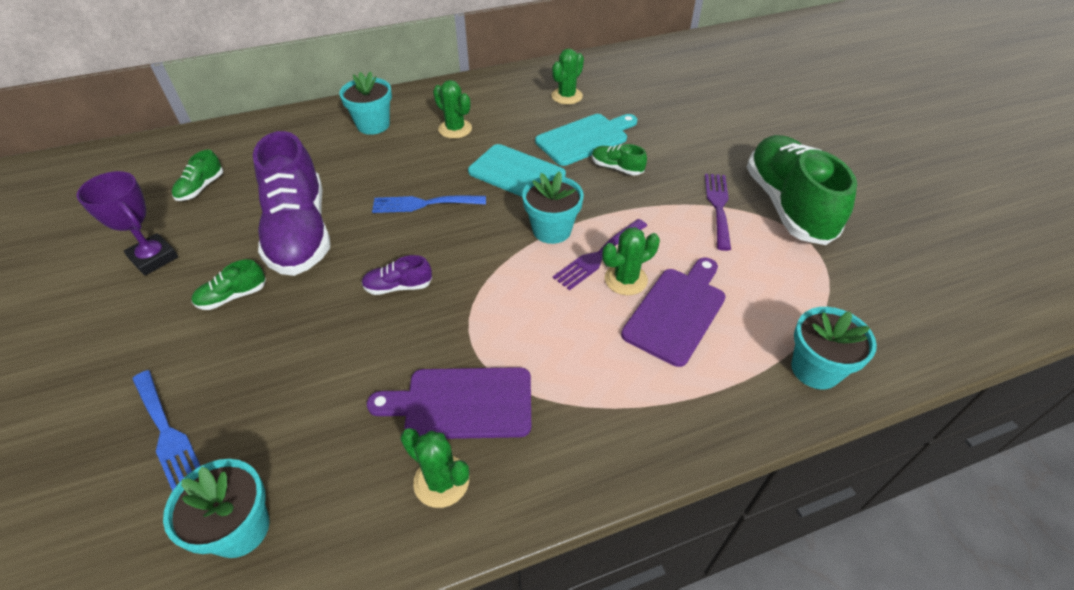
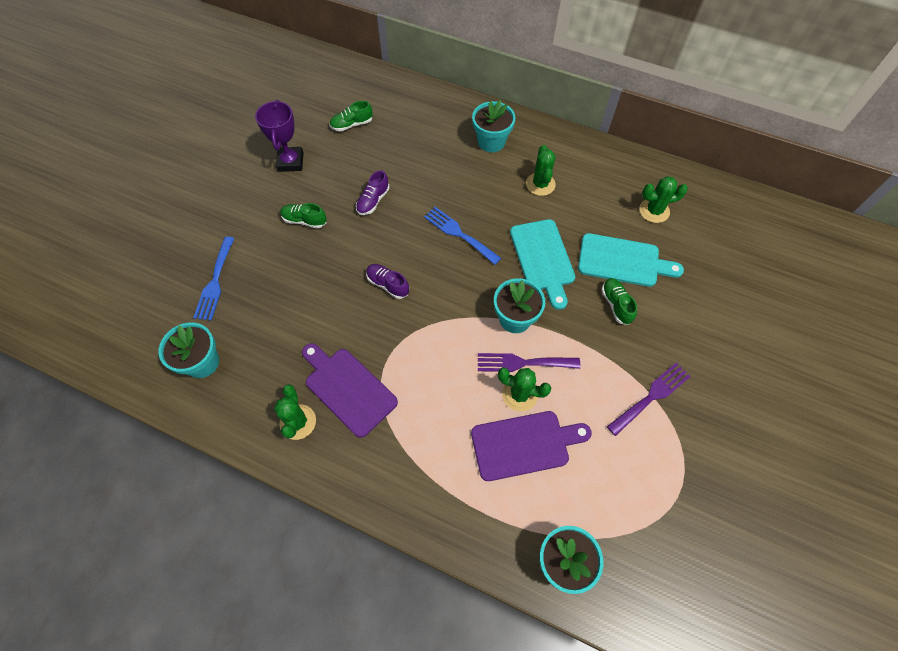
camera: 45 degrees right, 15 degrees up
(300, 232) = (373, 201): purple shoe -> purple shoe, size x0.42
(787, 205) = (707, 440): green shoe -> none

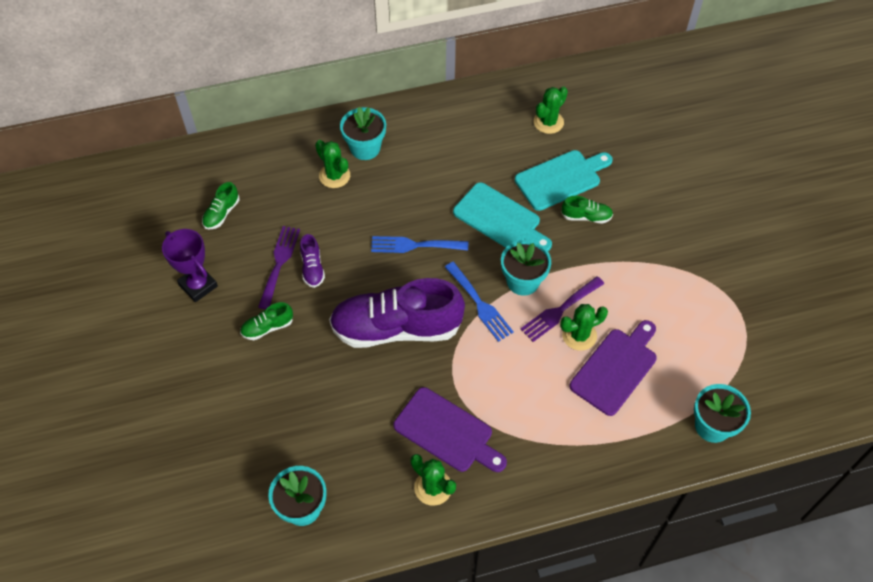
camera: 40 degrees left, 5 degrees down
(215, 282) = (241, 437): blue fork -> blue fork (480, 304)
(348, 389) = (447, 432): purple cutting board -> purple cutting board turned 150 degrees counterclockwise
(388, 284) = (396, 328): purple shoe -> purple shoe, size x2.40
(540, 184) = (441, 158): green cactus -> green cactus (334, 176)
(616, 304) = (586, 216): green shoe -> green shoe turned 150 degrees clockwise
(651, 396) = (669, 267): purple fork -> purple fork (279, 263)

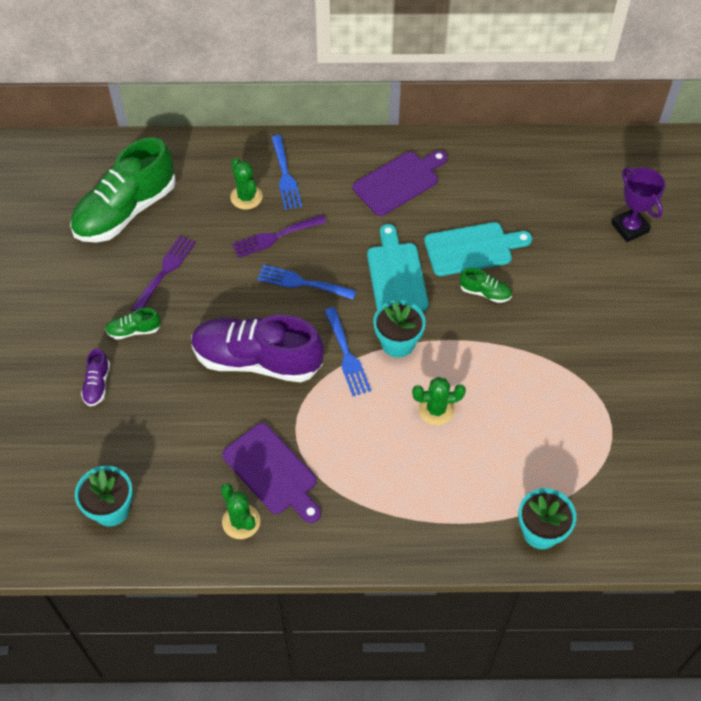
camera: 15 degrees right, 0 degrees up
(198, 285) = (82, 275): purple trophy -> purple trophy (630, 227)
(222, 213) = (126, 210): green shoe -> green shoe, size x2.40
(312, 268) = (195, 283): purple shoe -> purple shoe (97, 384)
(365, 148) = (285, 176): turquoise flower pot -> blue fork
(500, 219) = (396, 275): turquoise cutting board -> turquoise cutting board turned 150 degrees counterclockwise
(548, 122) = (479, 188): green cactus -> none
(559, 311) = (425, 380): purple fork -> purple fork (275, 237)
(615, 368) = (462, 451): purple cutting board -> purple cutting board (399, 182)

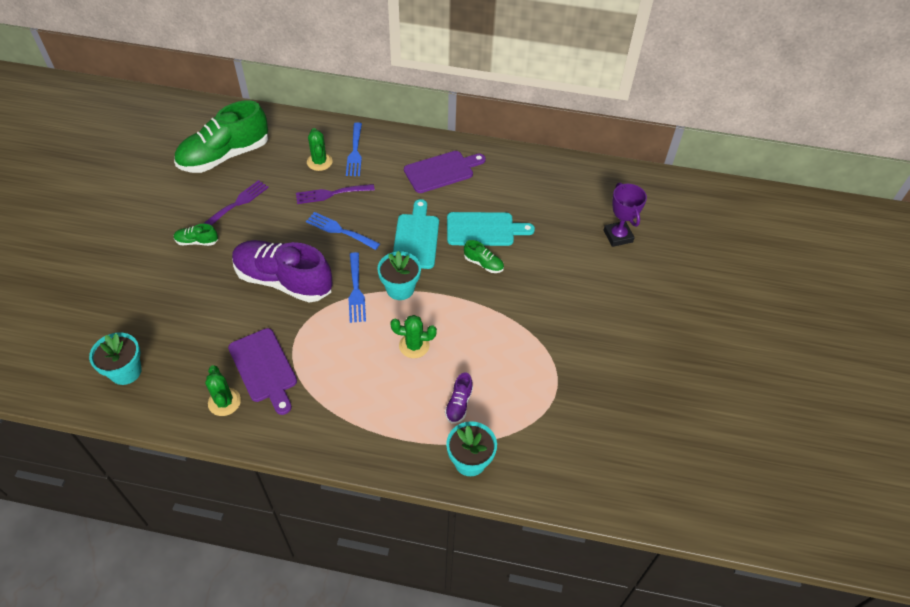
camera: 10 degrees right, 5 degrees down
(97, 384) = (153, 275): purple shoe -> purple shoe (459, 404)

